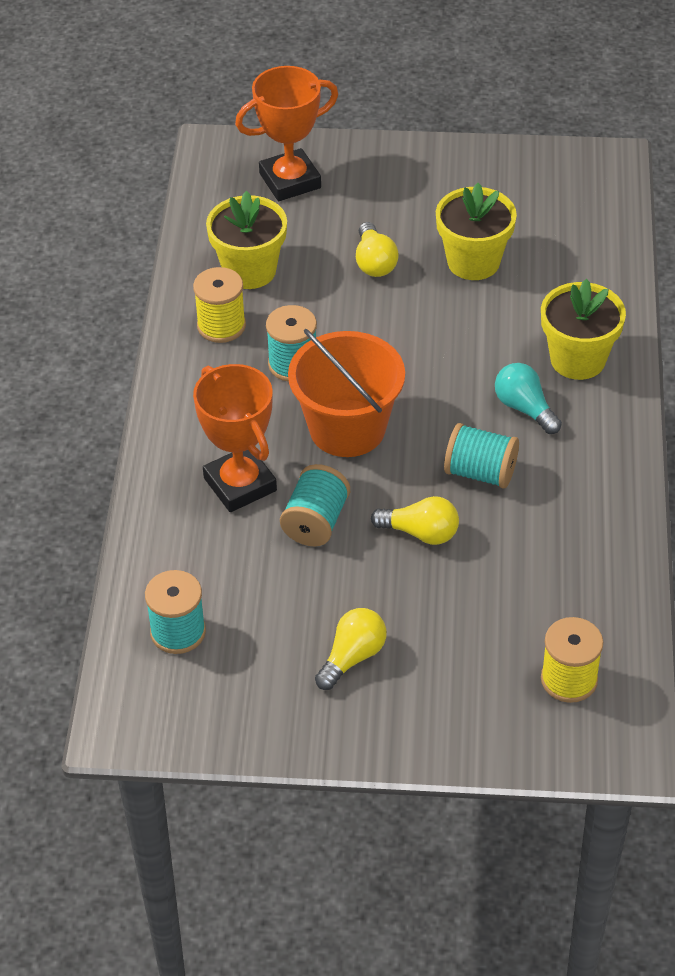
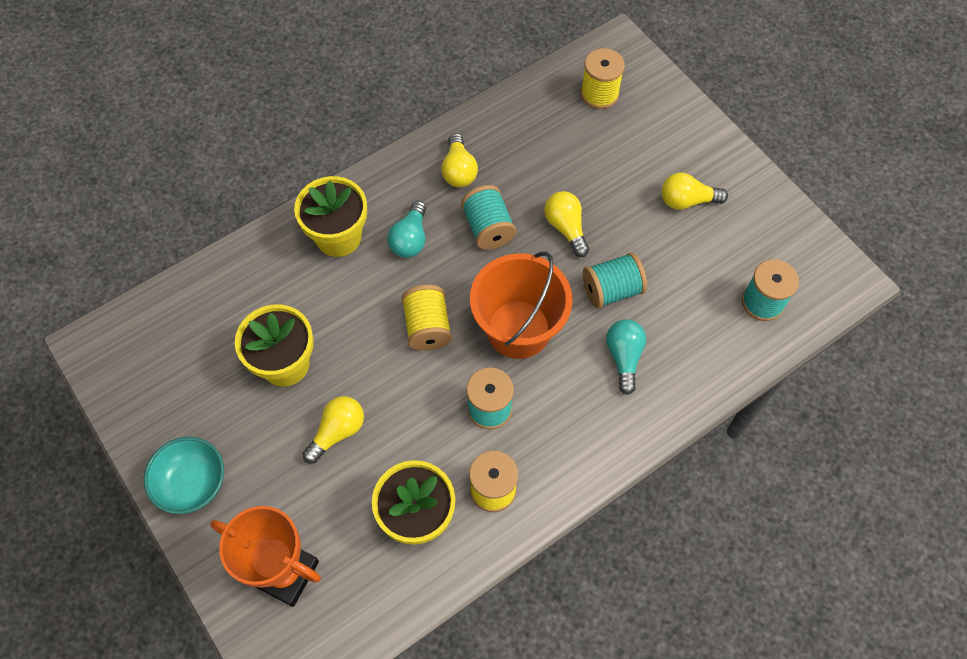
camera: 130 degrees left, 15 degrees up
(240, 484) = (624, 357): orange trophy -> turquoise light bulb
(415, 368) = (427, 327): none -> yellow spool
(418, 165) = (193, 484): none -> turquoise bowl
(574, 491) = (459, 170): none -> yellow light bulb

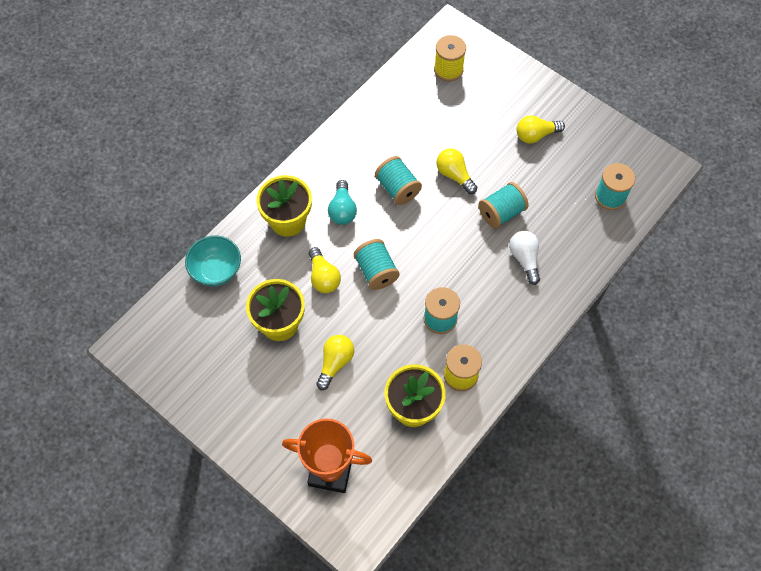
camera: 15 degrees left, 0 degrees up
(193, 484) = (241, 427): turquoise bowl -> turquoise bowl (216, 270)
(427, 327) = (376, 271): yellow spool -> turquoise spool
(459, 170) = (362, 150): yellow light bulb -> yellow light bulb (323, 277)
(518, 329) = (443, 257): orange bucket -> none
(624, 357) = (524, 259): turquoise light bulb -> white light bulb

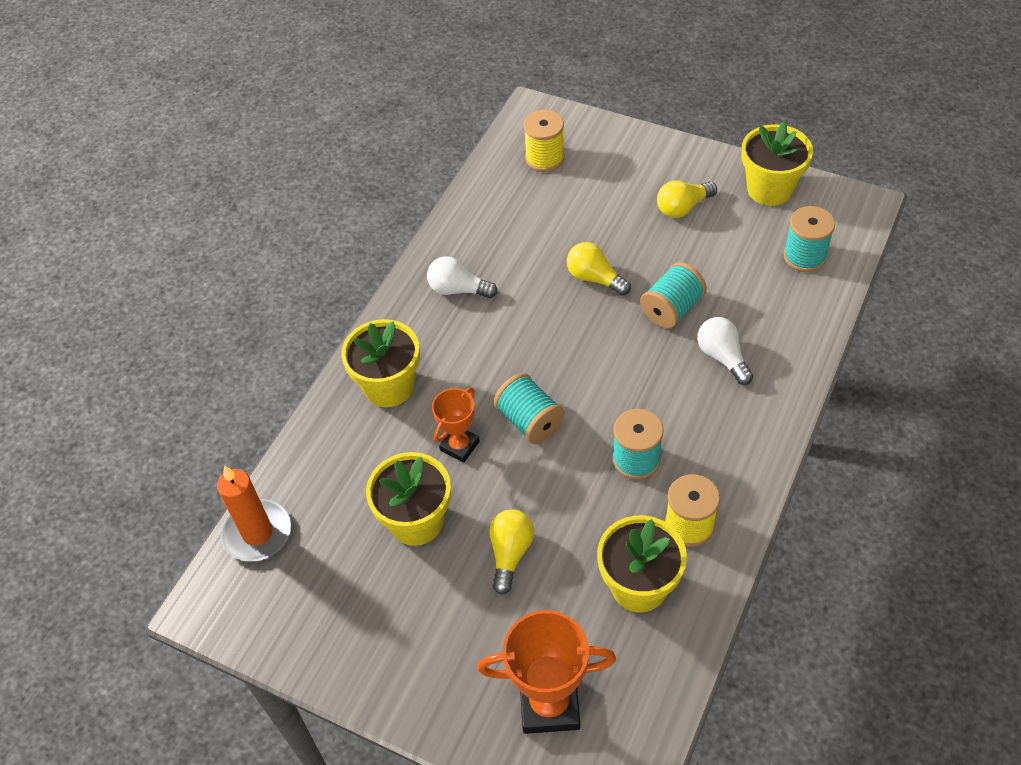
camera: 10 degrees left, 10 degrees down
(173, 304) = (257, 533): none -> orange candle
(216, 270) = (307, 473): turquoise bowl -> none
(323, 277) = (459, 446): yellow light bulb -> orange trophy
(342, 210) = (459, 355): turquoise light bulb -> none
(356, 159) = (458, 289): none -> white light bulb
(397, 188) = (525, 312): turquoise spool -> none
(604, 136) = (769, 189): none -> yellow flower pot

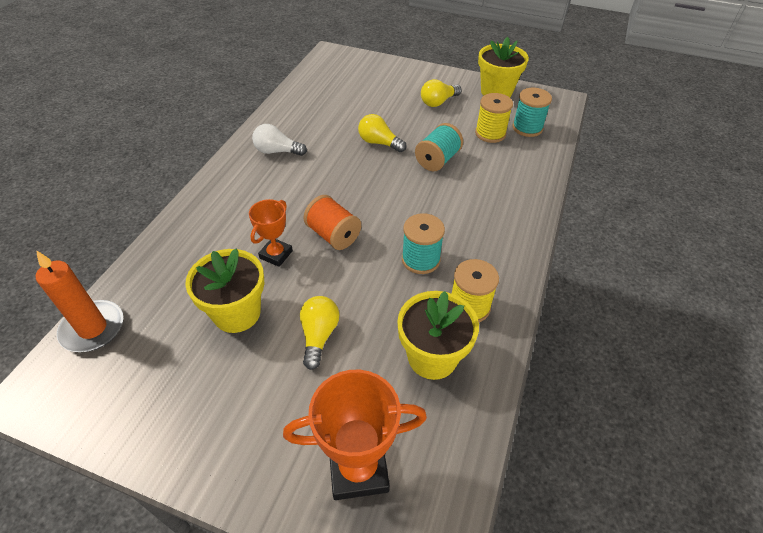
camera: 10 degrees left, 5 degrees down
(389, 386) = (219, 215): yellow flower pot -> none
(530, 421) = (333, 235): turquoise spool -> orange spool
(545, 158) = (340, 77): yellow spool -> yellow spool (490, 133)
(722, 357) = (479, 189): white light bulb -> none

